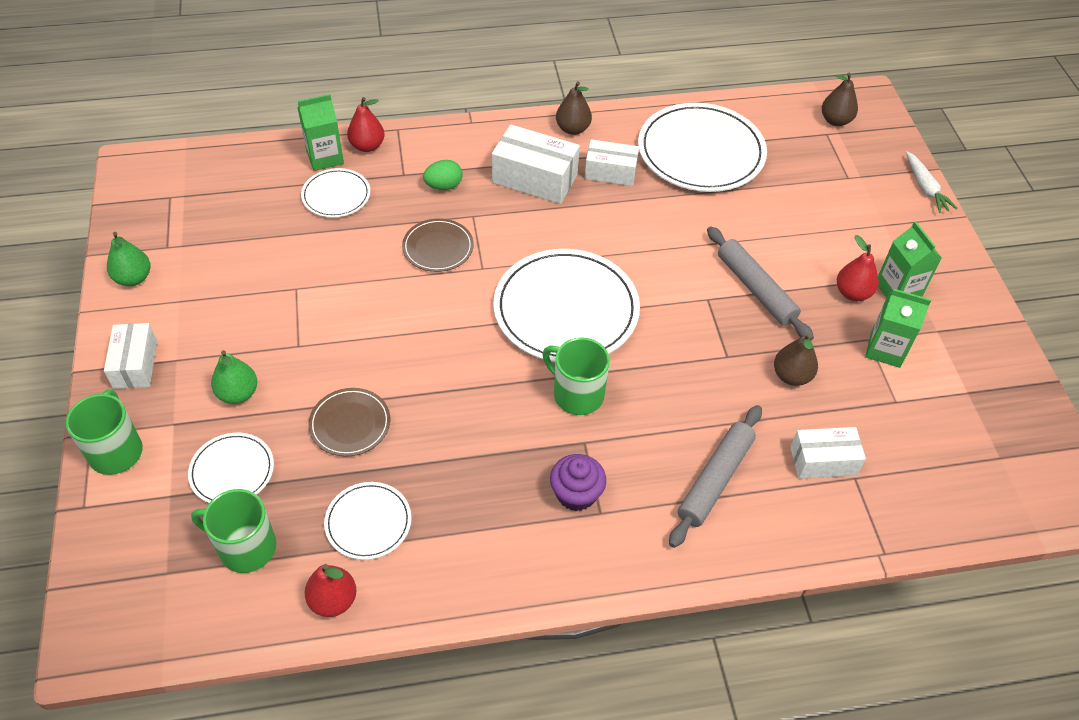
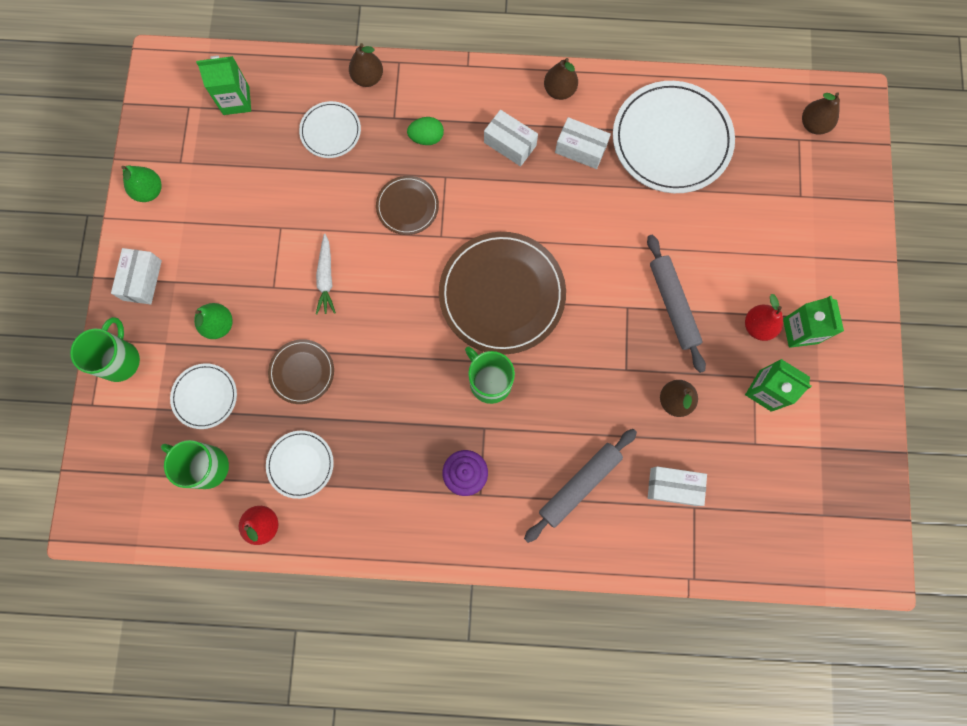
camera: 15 degrees right, 25 degrees up
(325, 157) = (328, 85): green carton -> green carton (236, 100)
(367, 146) = (368, 78): red pear -> brown pear
(535, 178) = (510, 144): white box -> white box, size x0.66
(566, 309) = (502, 294): white plate -> brown plate
(925, 188) = (870, 222): white carrot -> white carrot (326, 278)

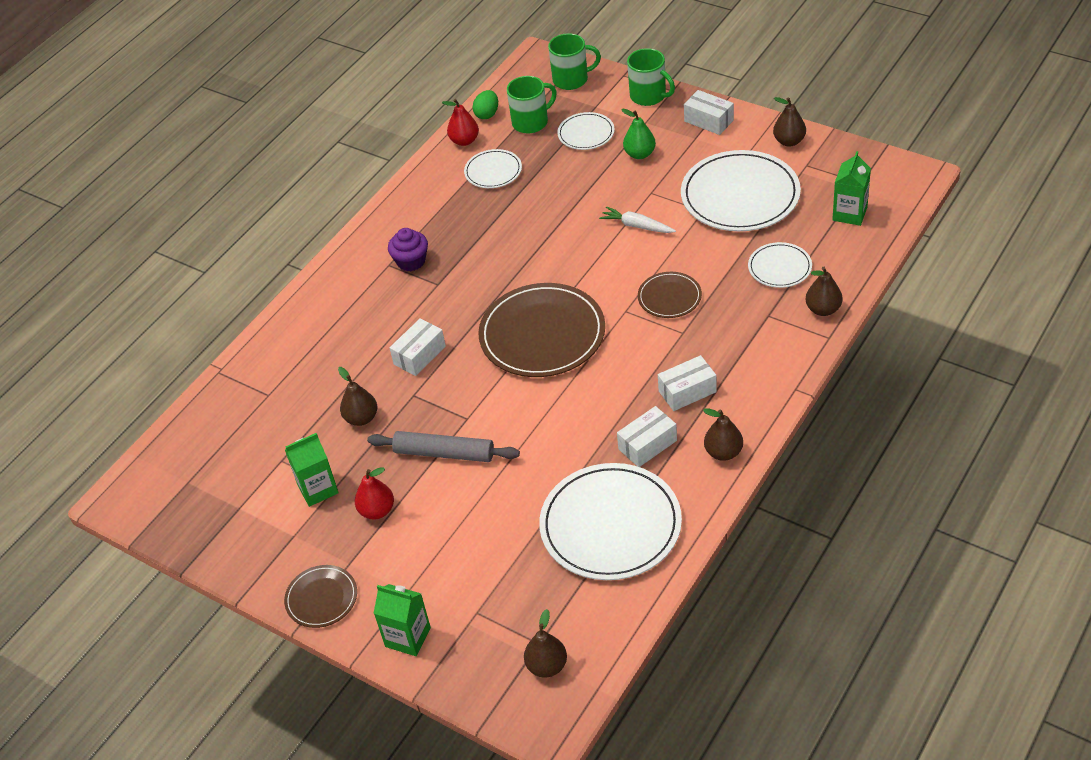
camera: 125 degrees right, 30 degrees down
(149, 191) = (789, 141): green pear -> brown pear
(246, 203) = (740, 195): none -> white plate
(302, 372) = (565, 190): brown plate -> brown plate (321, 598)
(426, 138) = (732, 332): green egg -> green egg (487, 114)
(489, 381) = (472, 300): green mug -> green mug (571, 79)
(580, 485) = (346, 327): grey rolling pin -> none
(673, 486) = (295, 387): white box -> white box (419, 355)
(800, 331) = (347, 543): green carton -> green carton (408, 637)

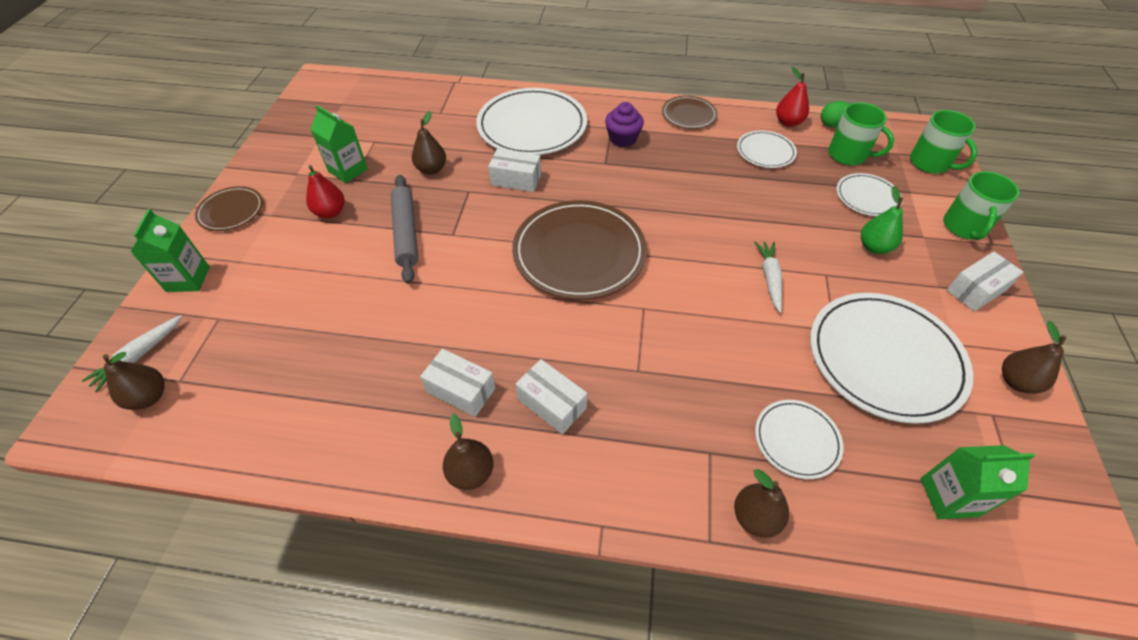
camera: 60 degrees right, 5 degrees up
(492, 676) = (139, 356): none -> white carrot
(610, 525) = (340, 392): white plate -> white plate (532, 126)
(669, 297) = (684, 341): brown plate -> brown plate (689, 115)
(708, 121) = (976, 290): white box -> white box turned 45 degrees clockwise

